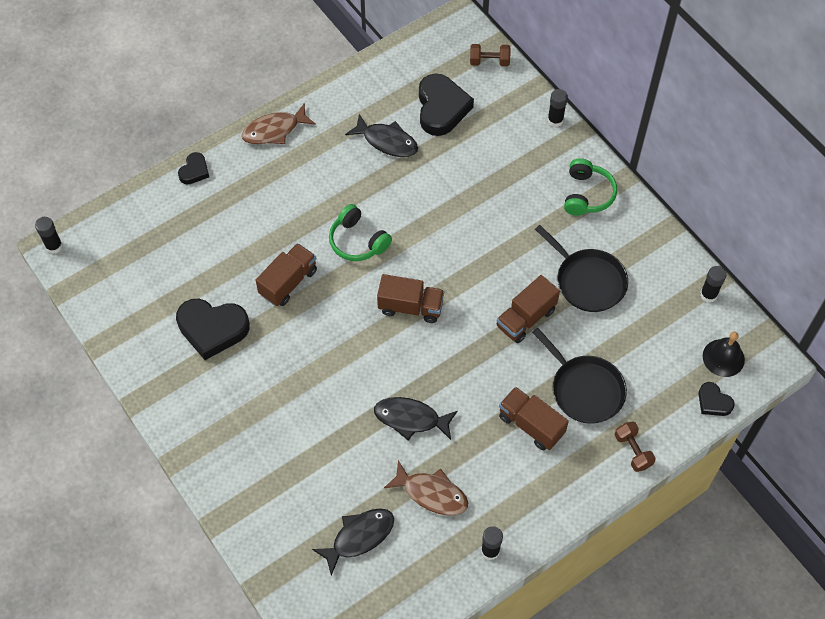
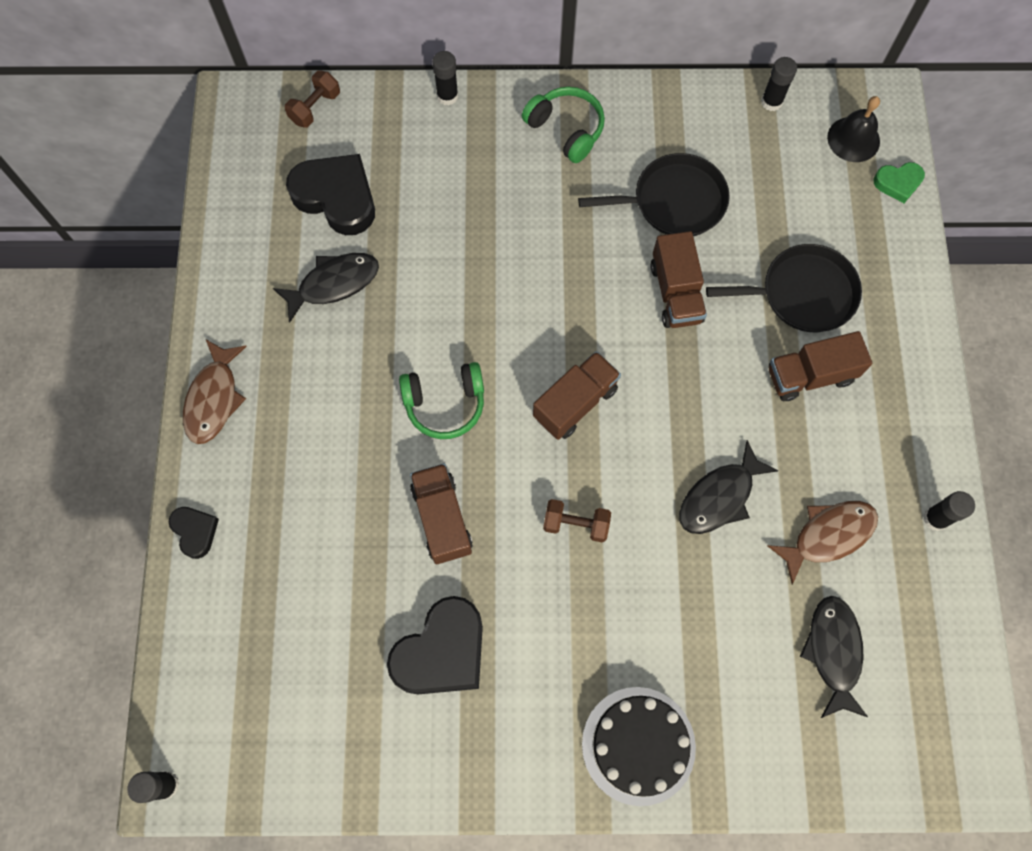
camera: 55 degrees left, 10 degrees up
(229, 461) = (638, 745): none -> black cake
(633, 451) = (905, 296): brown dumbbell -> brown dumbbell (576, 524)
(713, 402) = (898, 183): black heart -> green heart

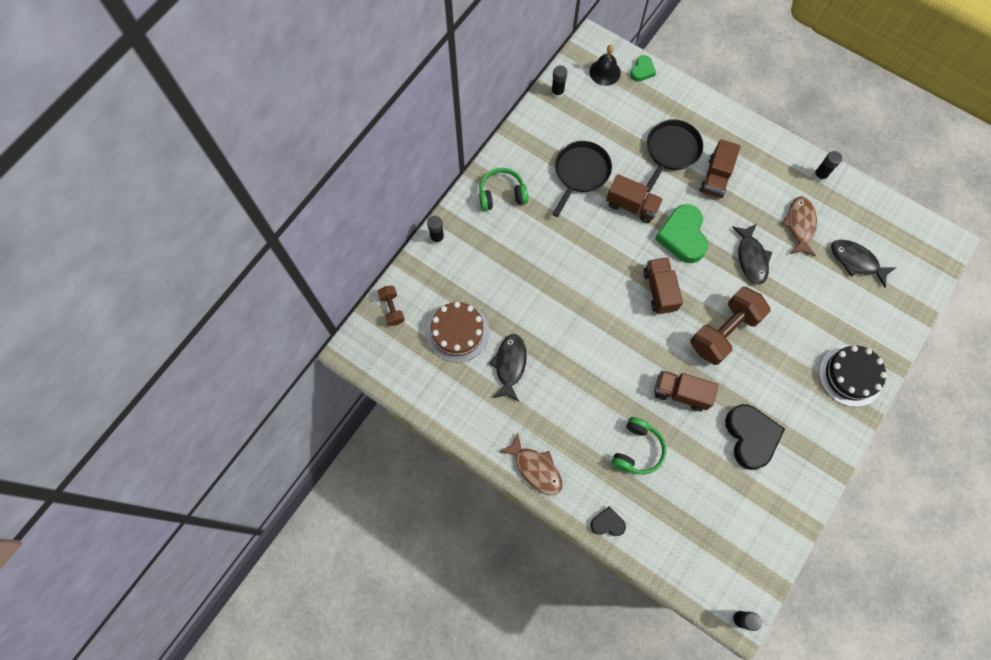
camera: 55 degrees left, 0 degrees up
(336, 197) = (457, 332): black heart -> brown cake
(445, 404) = (618, 352): green headphones -> green headphones (637, 449)
(576, 524) = (724, 332): brown dumbbell -> brown dumbbell, size x2.04
(681, 385) = (682, 236): none -> green heart

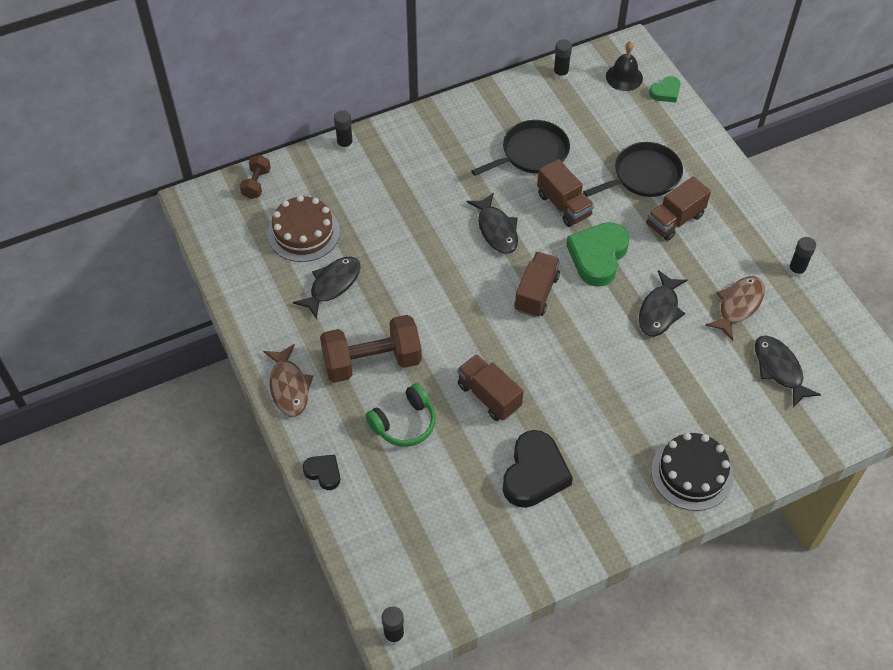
camera: 30 degrees right, 15 degrees down
(502, 194) = (437, 136): green headphones -> none
(597, 252) = (496, 230): none -> black fish
(724, 332) = (578, 363): brown dumbbell -> brown dumbbell (372, 361)

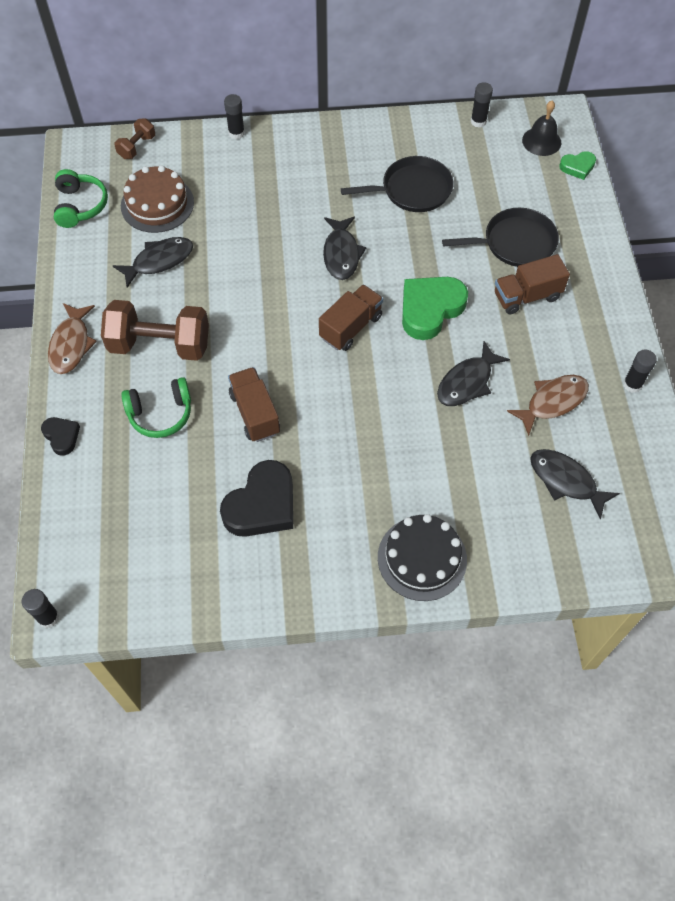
camera: 20 degrees right, 5 degrees up
(230, 255) = (80, 206): none -> green headphones
(564, 205) = (420, 249): brown truck -> none
(779, 369) = (566, 481): black fish -> black fish turned 45 degrees counterclockwise

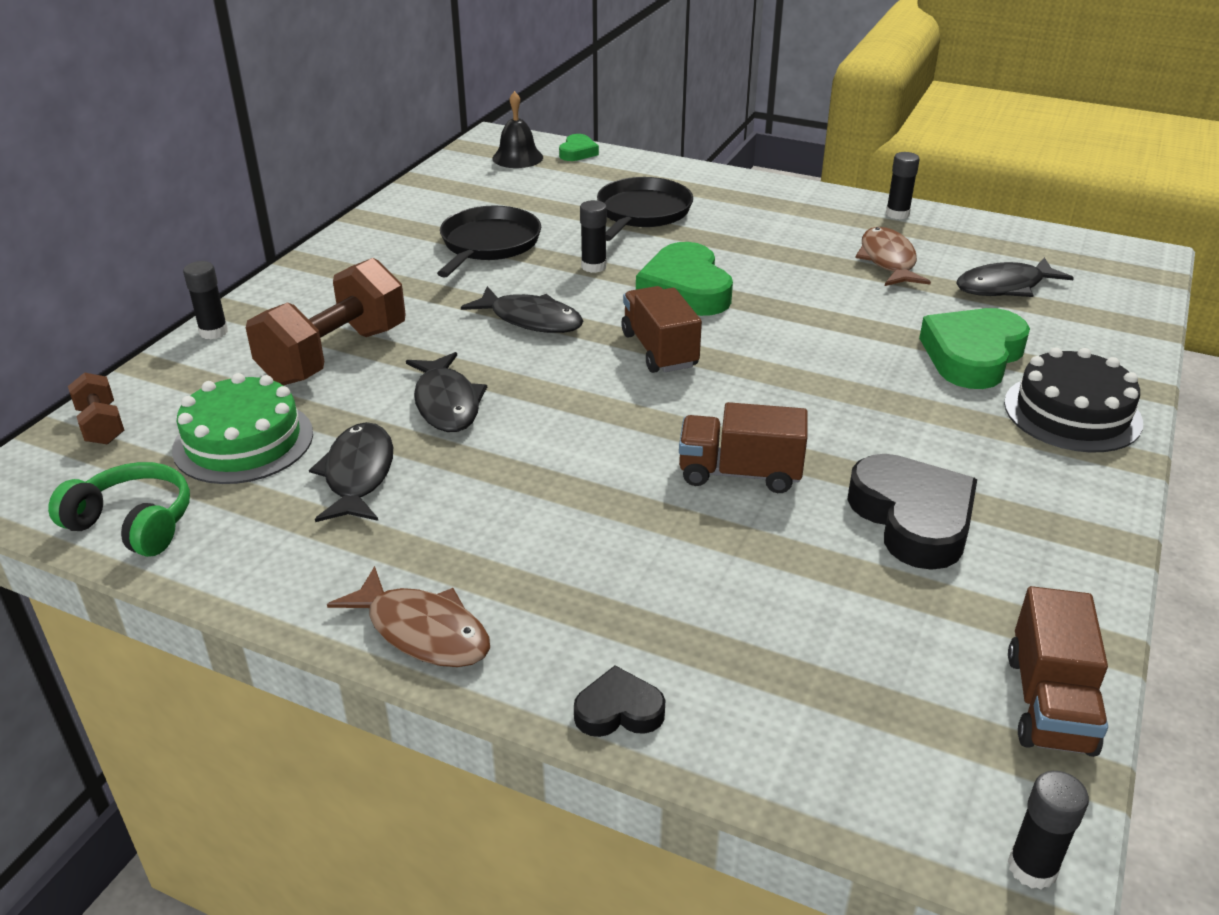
camera: 60 degrees left, 25 degrees down
(157, 204) = (243, 441): brown cake -> green cake
(160, 345) = (525, 526): brown dumbbell -> brown dumbbell (334, 355)
(160, 414) = (665, 569): green headphones -> none
(455, 487) = (972, 356): none -> green heart
(467, 382) = (818, 300): black fish -> black fish (447, 403)
(478, 121) = (441, 179): black glue stick -> black glue stick (593, 266)
(527, 296) = (725, 229): brown truck -> brown truck (1049, 703)

